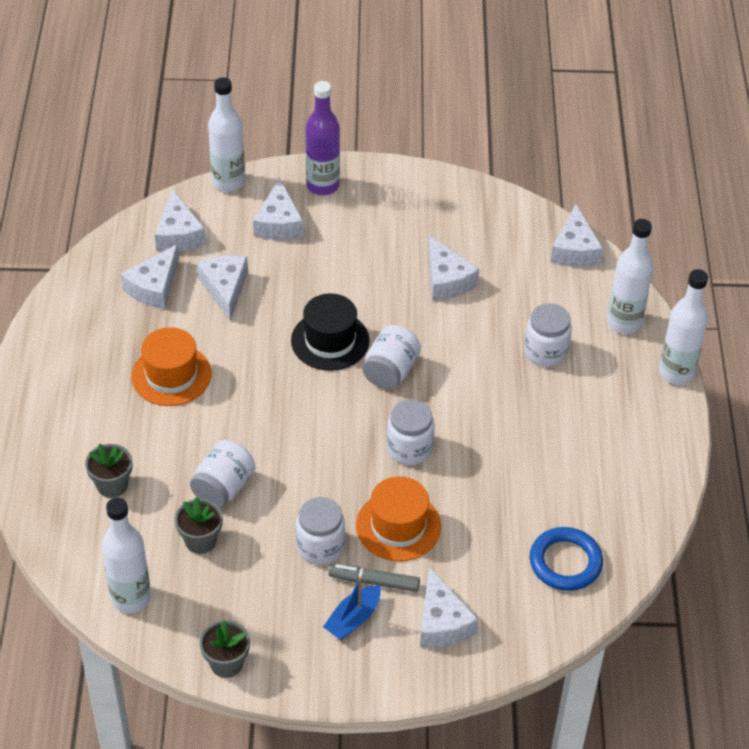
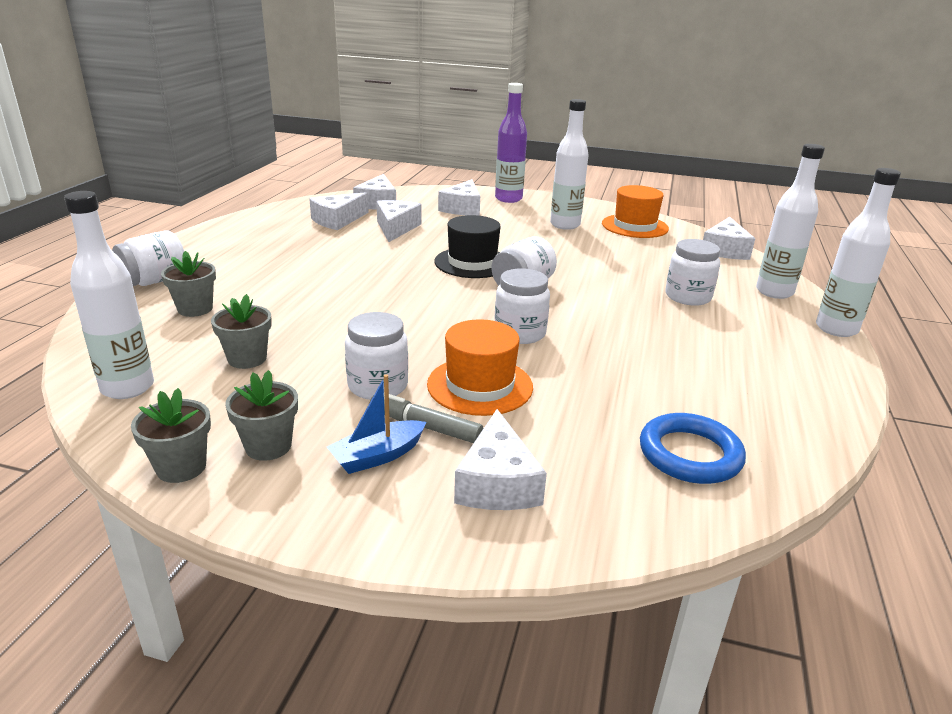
camera: 15 degrees right, 20 degrees down
(171, 375) = (313, 259): orange hat -> orange hat (634, 226)
(223, 488) = (304, 328): white jar -> white jar (155, 281)
(228, 182) = (434, 189): white bottle -> white bottle (565, 225)
(273, 629) = (268, 446): none -> grey flower pot
(447, 280) = (598, 249): white cheese -> none

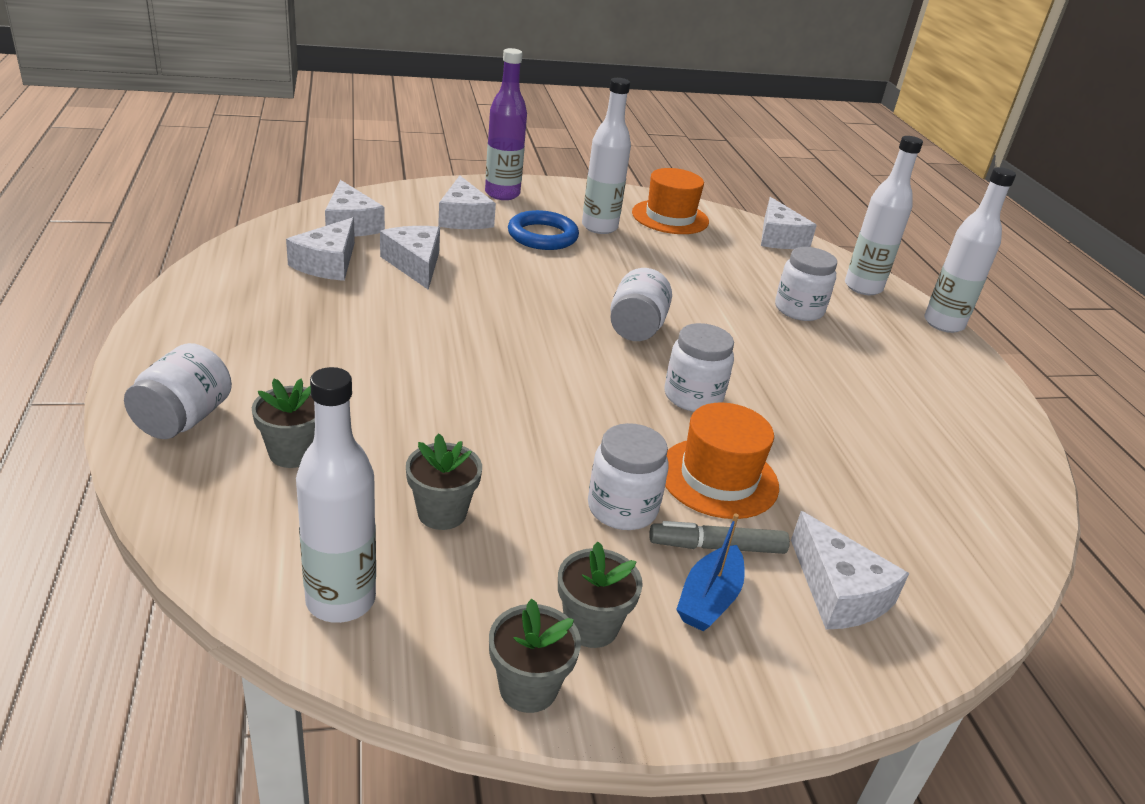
camera: 30 degrees left, 5 degrees up
(472, 263) = (554, 304): black hat -> none
(690, 454) = (954, 505): blue ring -> blue ring (542, 236)

